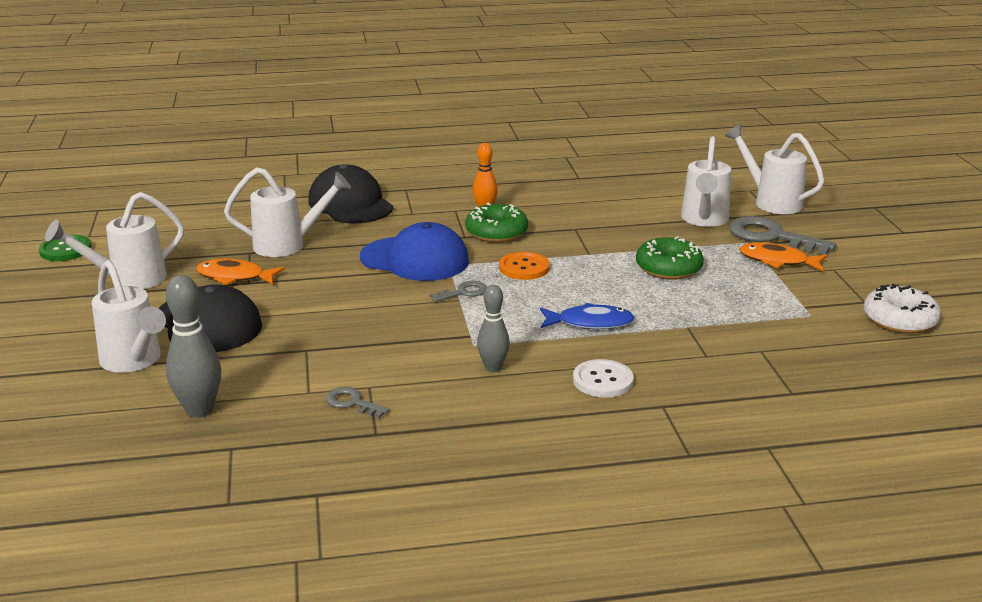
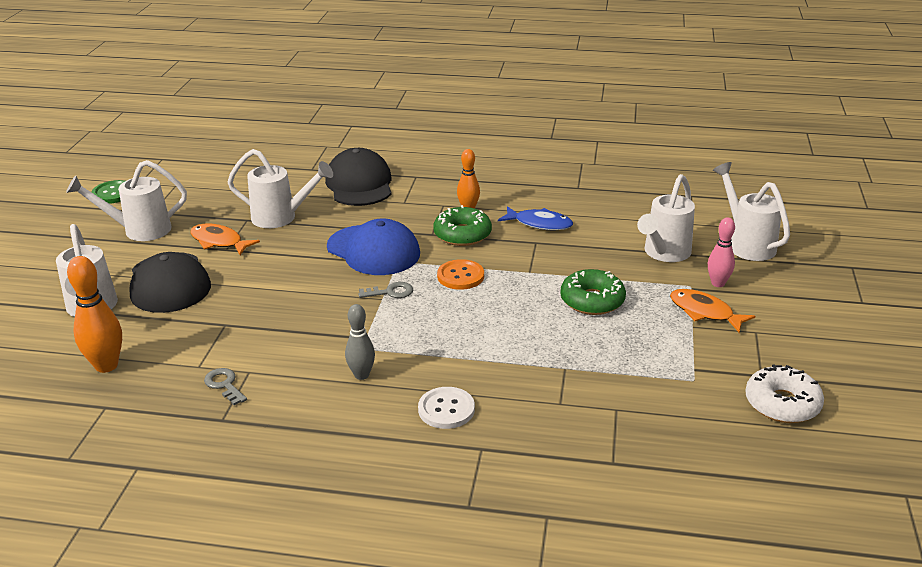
camera: 20 degrees right, 5 degrees up
(199, 410) = (106, 366): grey bowling pin -> orange bowling pin
(590, 323) = (478, 346): blue fish -> blue fish (539, 224)
(771, 236) = (718, 283): grey key -> pink bowling pin

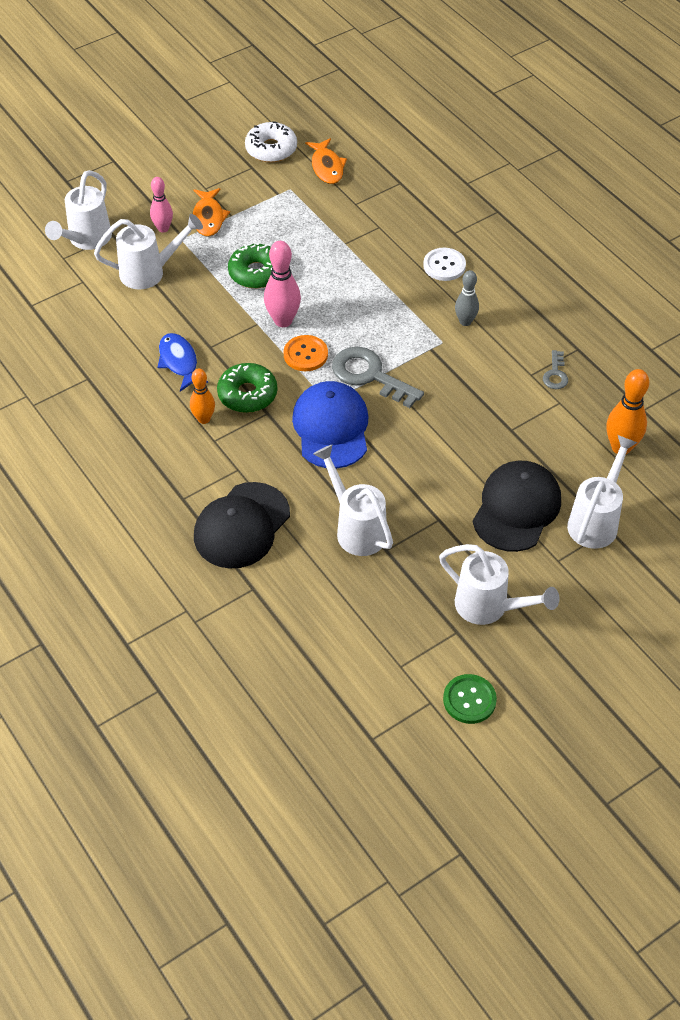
camera: 135 degrees left, 20 degrees up
(219, 242) = (436, 534): orange fish -> orange fish (327, 167)
(391, 292) = (369, 375): grey key -> grey key, size x1.96
(514, 285) = (283, 321): none -> pink bowling pin

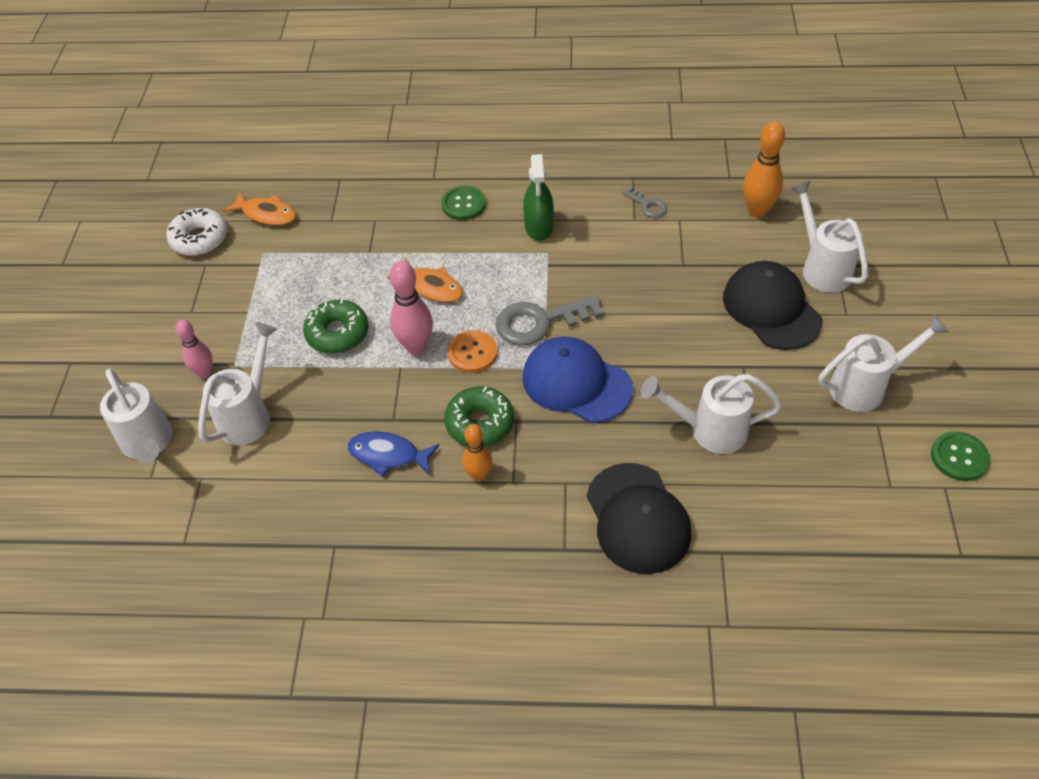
camera: 50 degrees left, 0 degrees up
(208, 218) = (231, 330): orange fish -> orange fish (431, 287)
(444, 265) = (463, 204): white button -> green button
(465, 321) = (539, 226): grey bowling pin -> green spray bottle

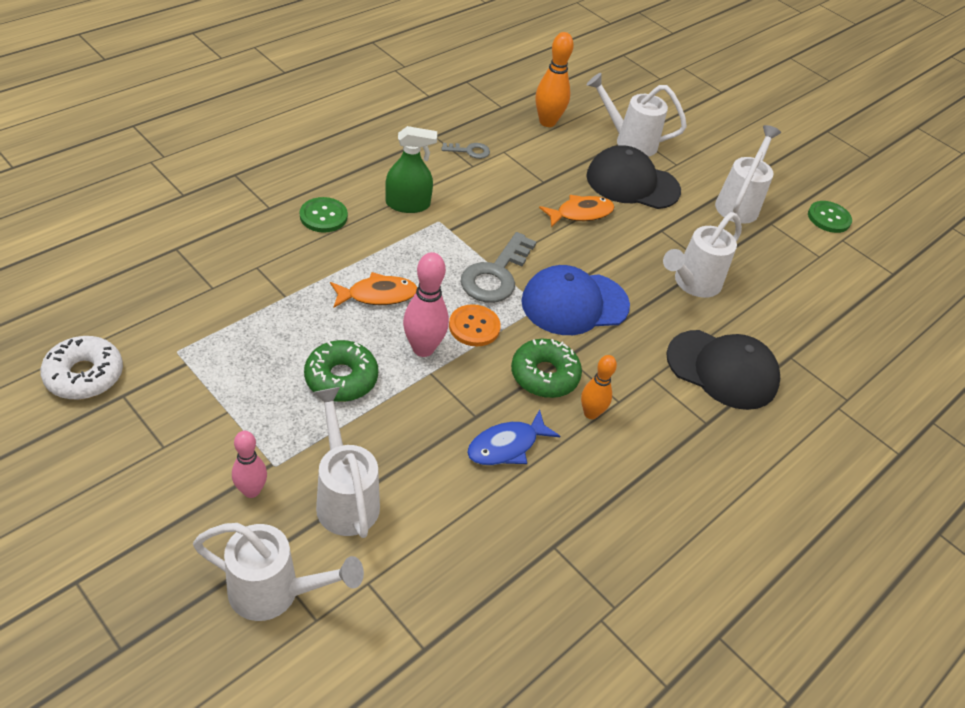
camera: 55 degrees left, 5 degrees down
(266, 214) = (135, 315): orange fish -> orange fish (580, 213)
(539, 226) = (407, 204): green spray bottle -> green spray bottle turned 45 degrees counterclockwise

